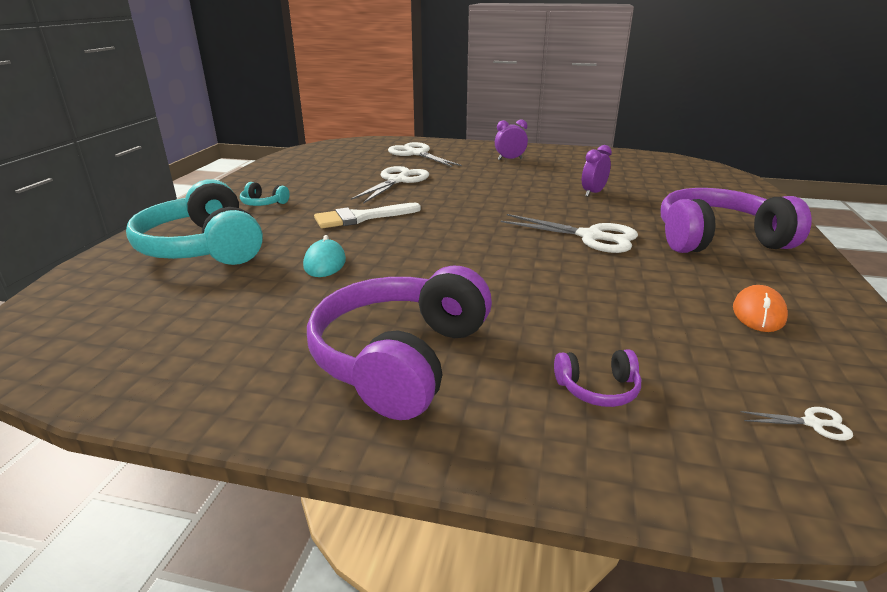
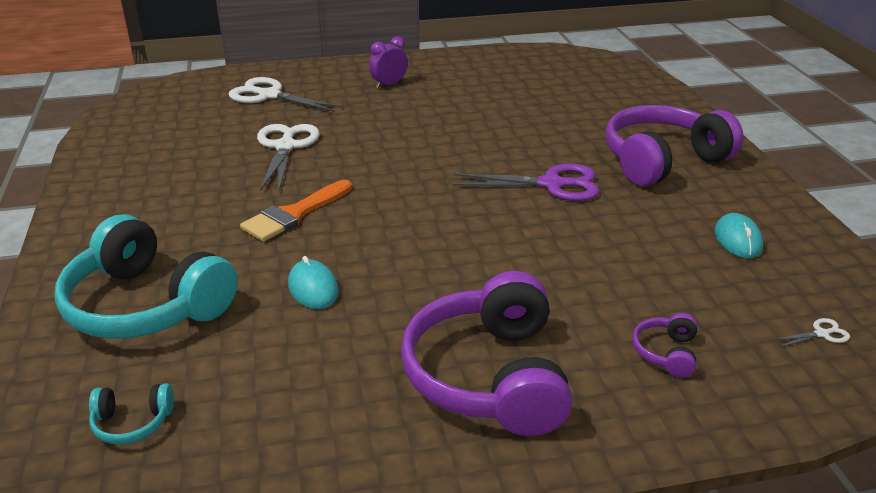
camera: 25 degrees left, 5 degrees up
(263, 203) = (150, 220): turquoise headphones -> turquoise headphones (132, 423)
(361, 217) = (294, 214): white brush -> orange brush
(590, 237) = (551, 184): white scissors -> purple scissors
(593, 193) = (514, 121): purple clock -> none
(598, 389) = (666, 353): purple headphones -> purple headphones turned 135 degrees clockwise
(758, 313) = (737, 240): orange mouse -> turquoise mouse

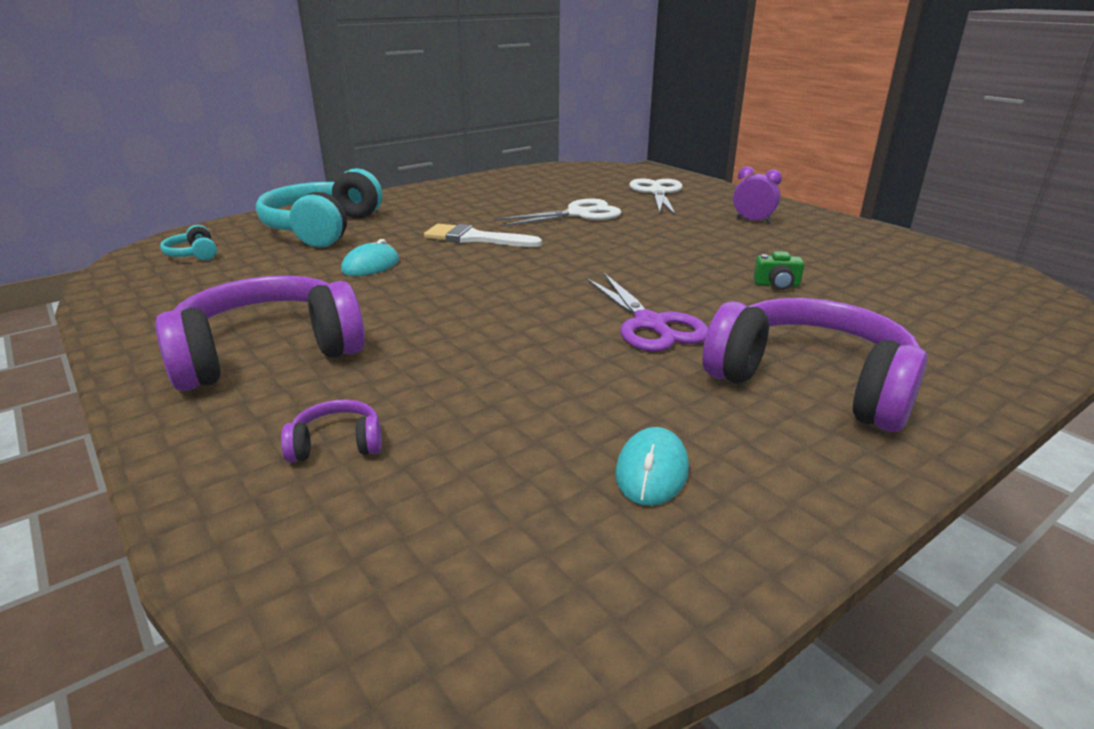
camera: 65 degrees right, 5 degrees down
(294, 214) = (474, 238): orange brush -> white brush
(519, 120) = (777, 284): none -> green camera
(737, 240) = (651, 471): turquoise mouse -> turquoise mouse turned 45 degrees counterclockwise
(821, 334) = (437, 582): white scissors -> none

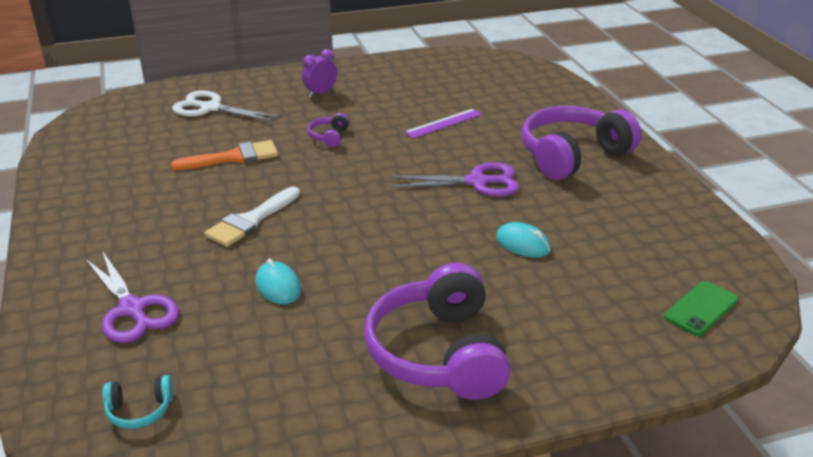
camera: 70 degrees left, 5 degrees up
(323, 228) = (132, 309): turquoise headphones -> purple scissors
(337, 444) = (584, 325): purple headphones -> purple headphones (329, 137)
(410, 569) = (701, 308): none -> green phone
(578, 214) = (233, 157): white scissors -> orange brush
(651, 471) = (639, 224): turquoise mouse -> turquoise mouse (523, 244)
(777, 284) = (443, 123): green camera -> purple ruler

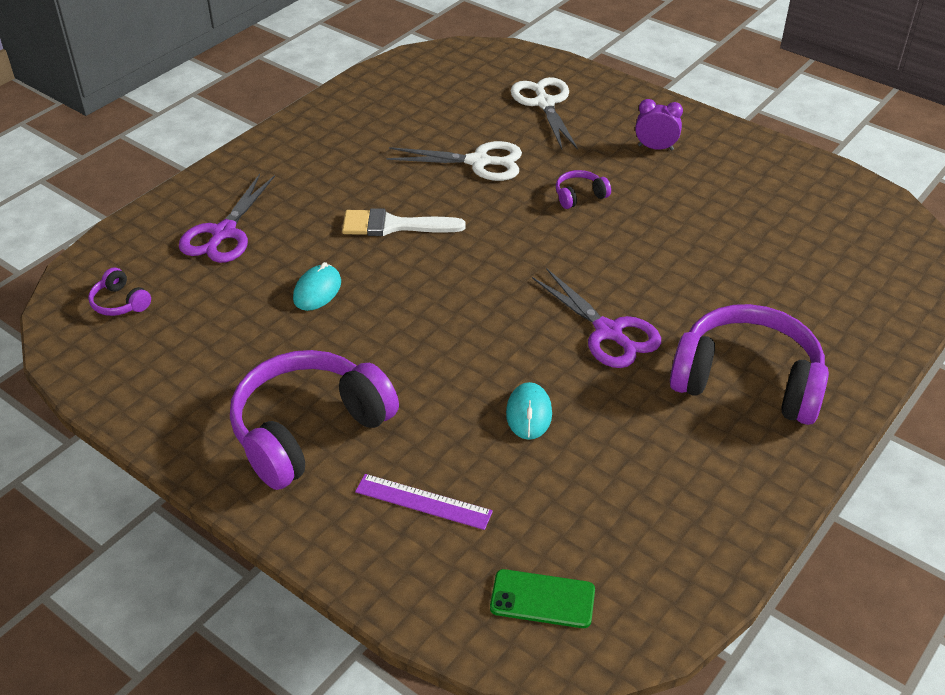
camera: 55 degrees right, 10 degrees up
(139, 410) = (120, 303): turquoise headphones -> purple headphones
(233, 157) = (478, 162): orange brush -> white scissors
(443, 123) = (699, 255): purple ruler -> purple ruler (423, 501)

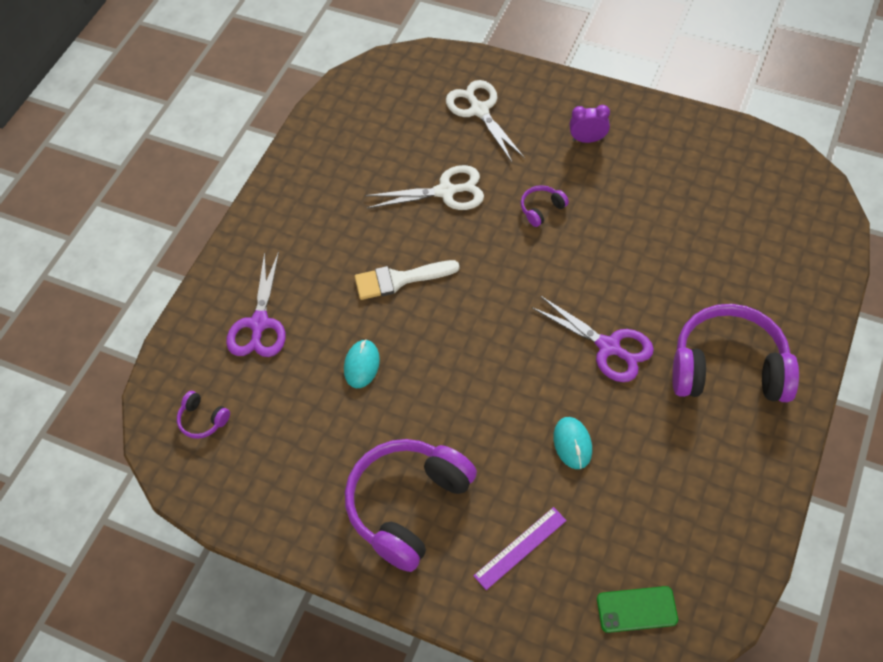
camera: 10 degrees left, 15 degrees up
(423, 501) = (520, 548): purple ruler -> purple ruler turned 45 degrees counterclockwise

